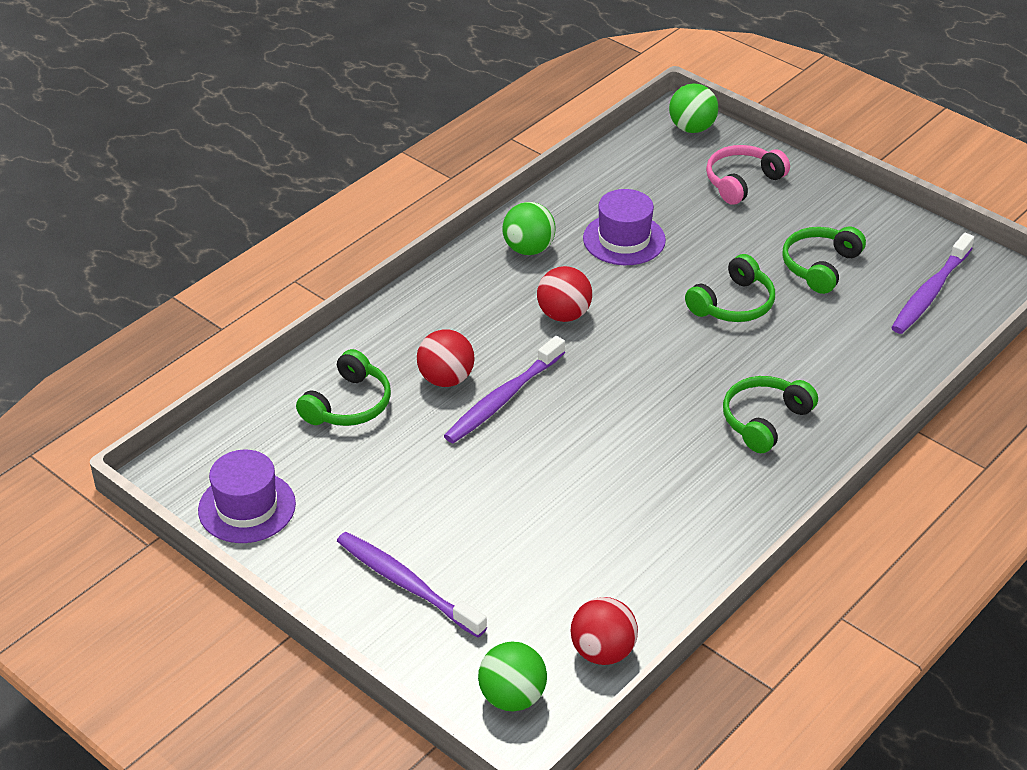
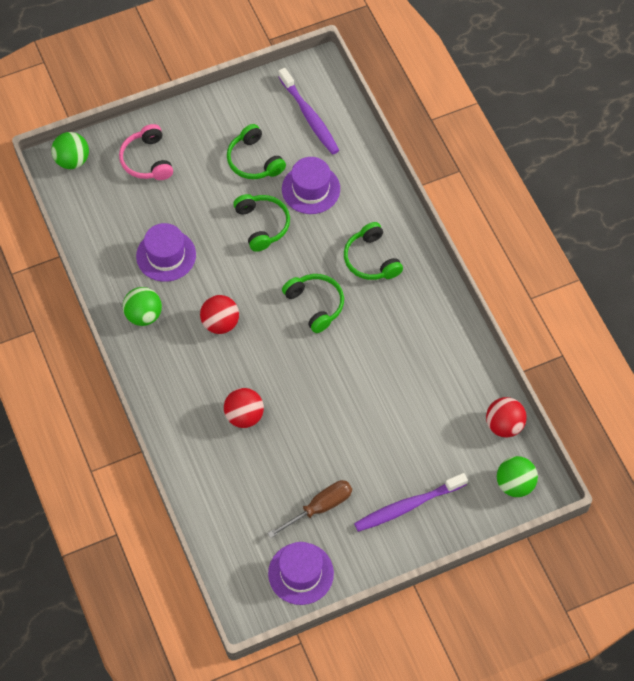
camera: 65 degrees left, 20 degrees up
(349, 404) = (238, 481): green headphones -> green headphones (315, 304)
(355, 494) = (320, 507): none -> brown screwdriver
(503, 399) = (279, 391): purple toothbrush -> none
(823, 329) = (311, 189): none -> purple hat

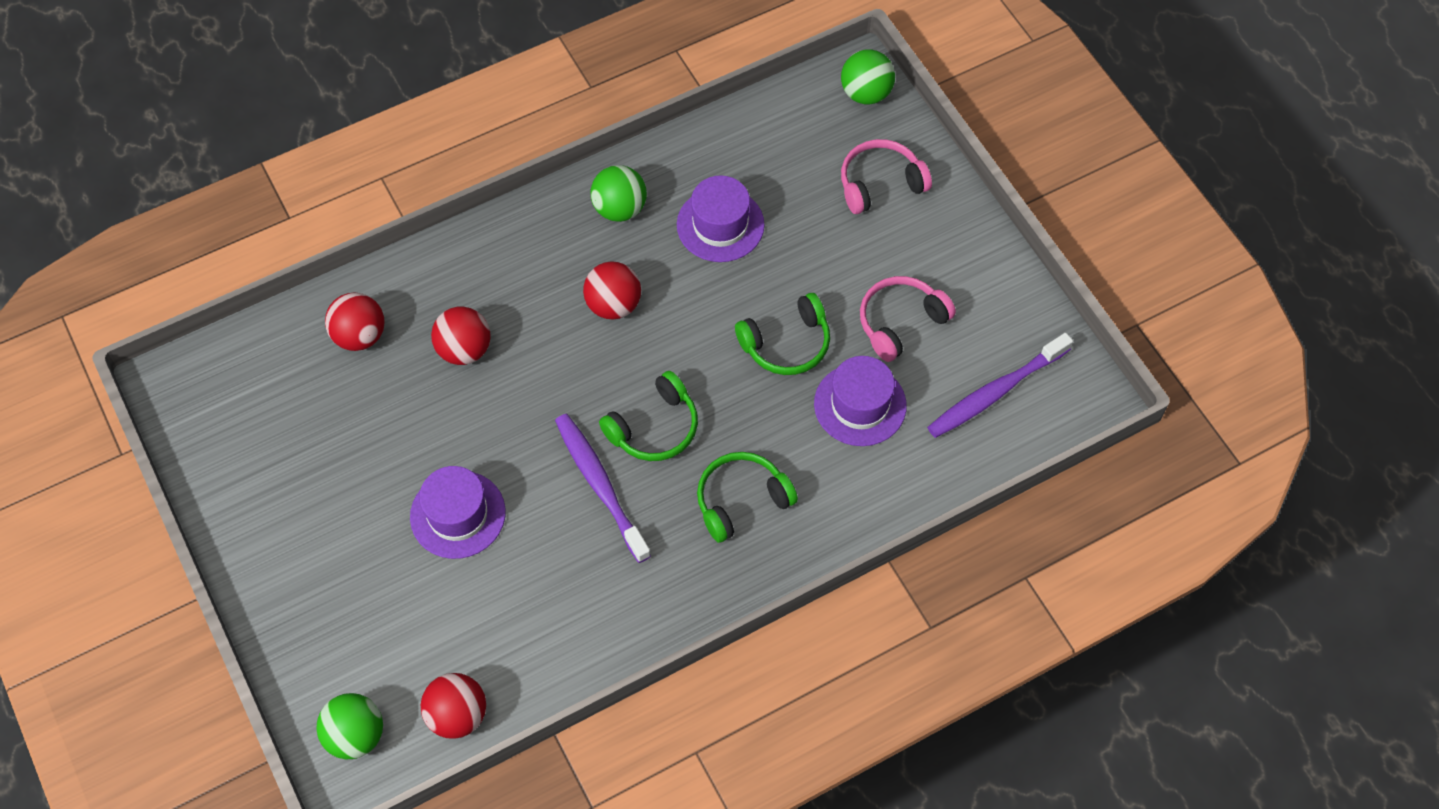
camera: 85 degrees right, 0 degrees up
(225, 483) = (360, 335): none -> red ball
(254, 161) = (900, 322): green headphones -> pink headphones
(301, 573) = (220, 443): purple hat -> purple hat (458, 514)
(320, 507) = (320, 460): brown screwdriver -> none
(407, 506) = (320, 579): purple toothbrush -> purple toothbrush (600, 485)

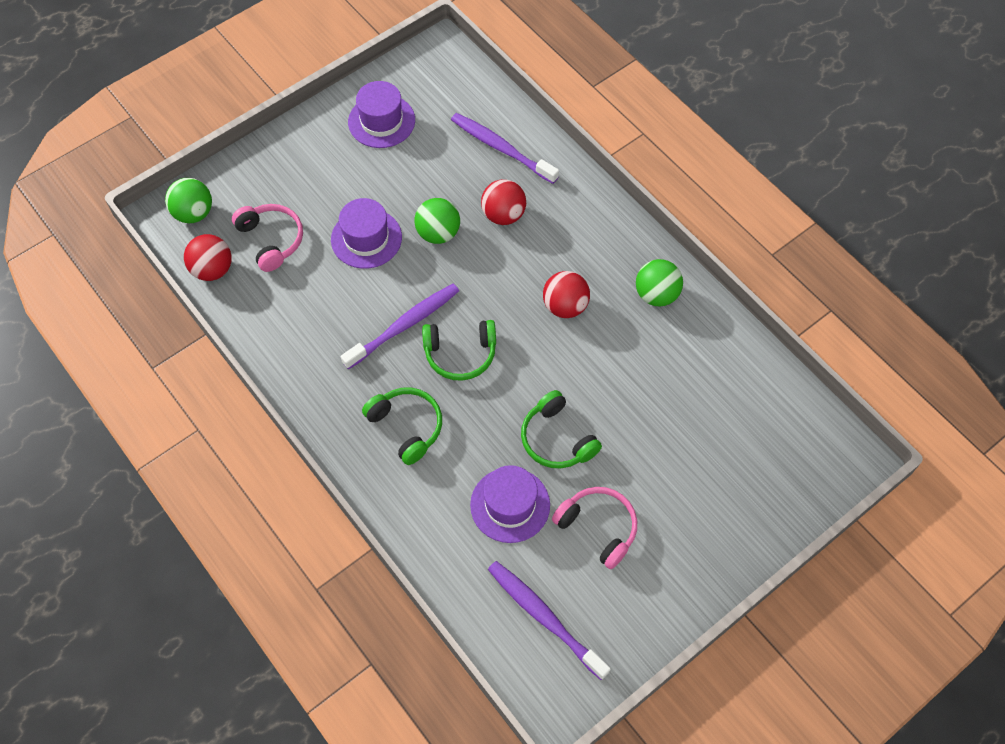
camera: 80 degrees right, 0 degrees up
(360, 335) = (501, 148): red ball -> purple toothbrush
(654, 428) = (460, 354): green headphones -> green headphones turned 45 degrees counterclockwise
(720, 225) = (660, 371): purple hat -> purple hat (381, 121)
(866, 93) = (833, 467): green ball -> green ball (438, 233)
(880, 183) = (738, 492): pink headphones -> pink headphones (271, 240)

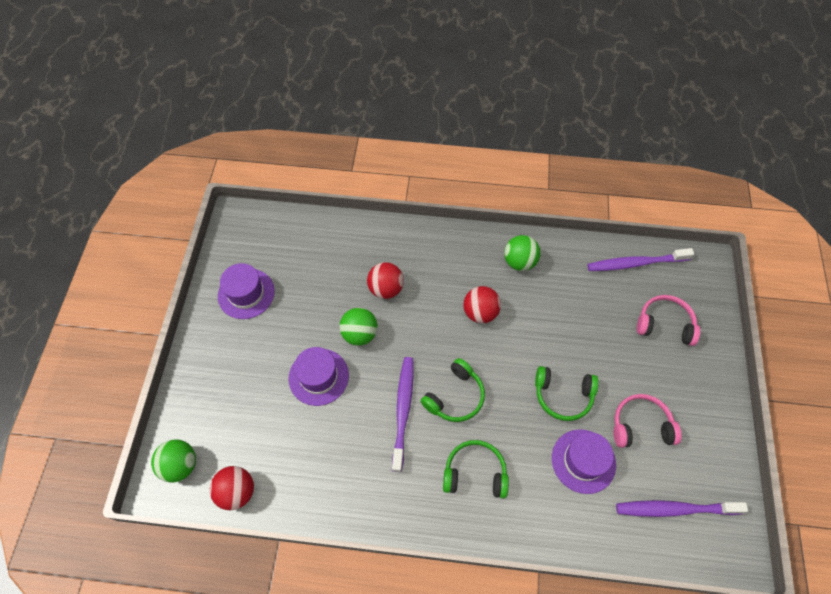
camera: 45 degrees left, 0 degrees up
(271, 240) = (256, 434): pink headphones -> pink headphones (665, 324)
(501, 148) = (340, 249): purple toothbrush -> purple toothbrush (635, 263)

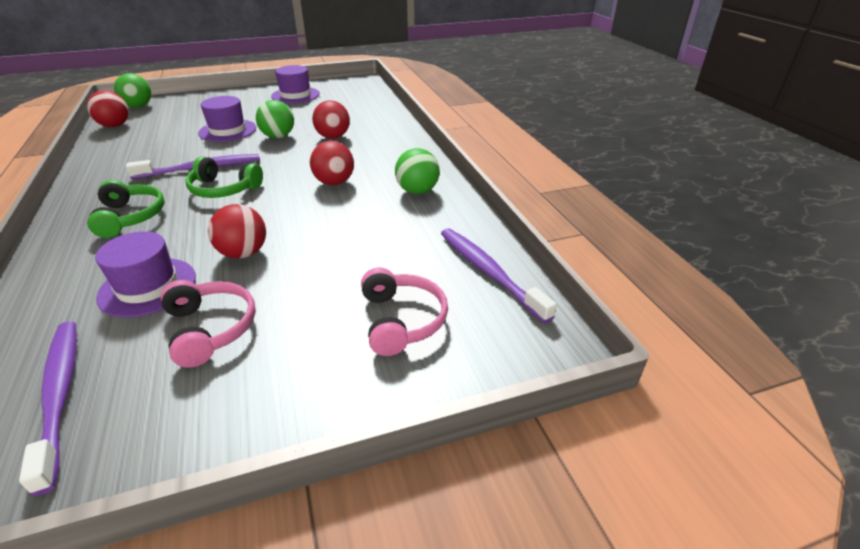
camera: 65 degrees right, 25 degrees down
(563, 396) = (243, 253): green headphones -> red ball

